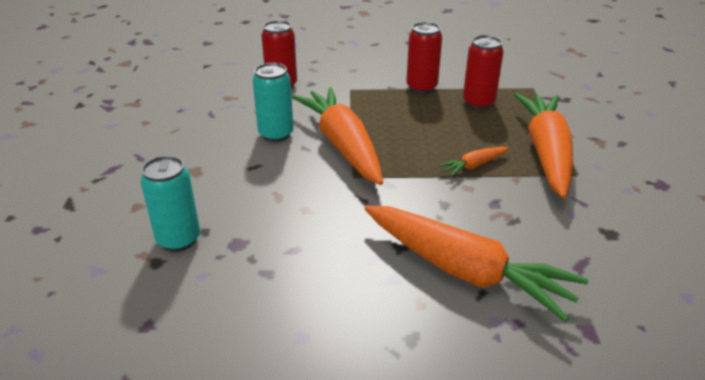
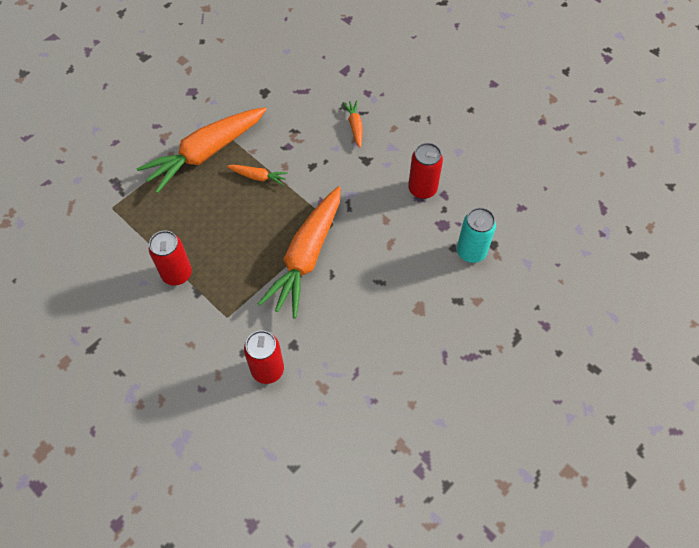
camera: 135 degrees left, 25 degrees up
(276, 134) = (335, 305): turquoise can -> none
(465, 271) = (355, 126): orange carrot -> orange carrot, size x0.43
(478, 103) = (169, 224): red can -> red can (422, 189)

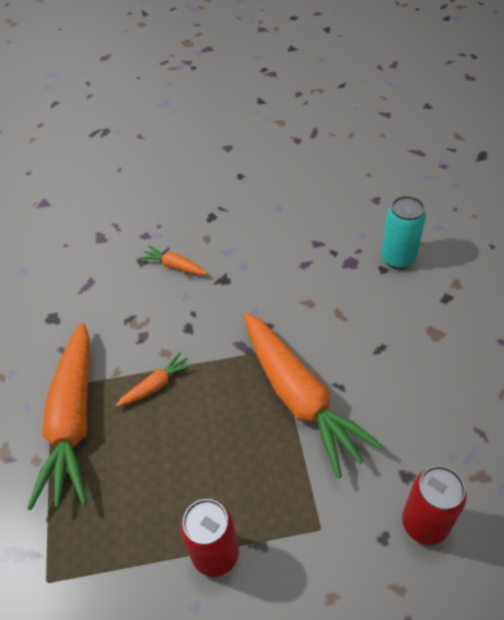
camera: 50 degrees left, 10 degrees down
(422, 189) = (297, 255): red can -> none

